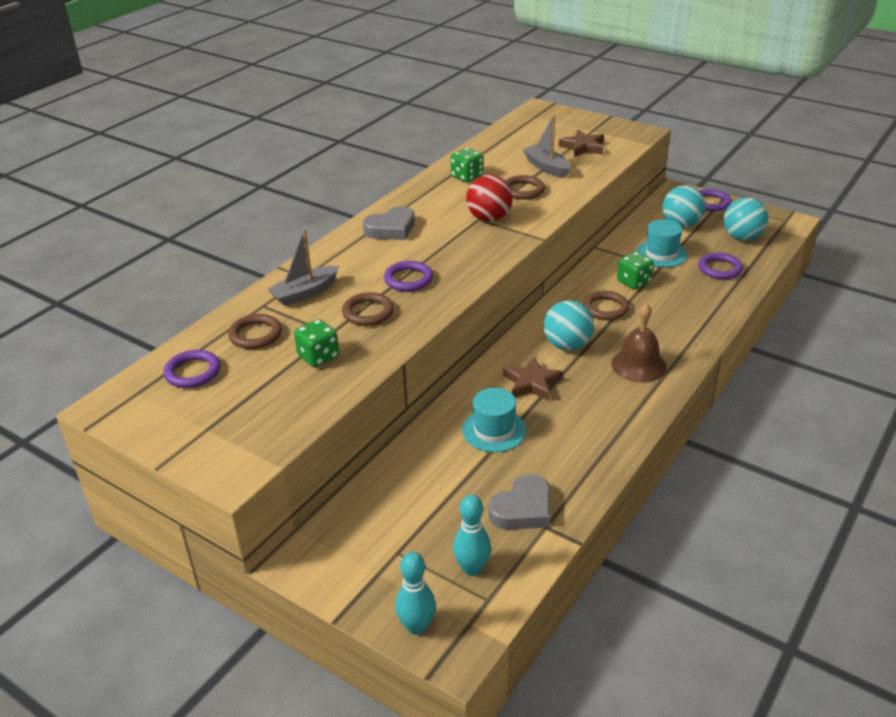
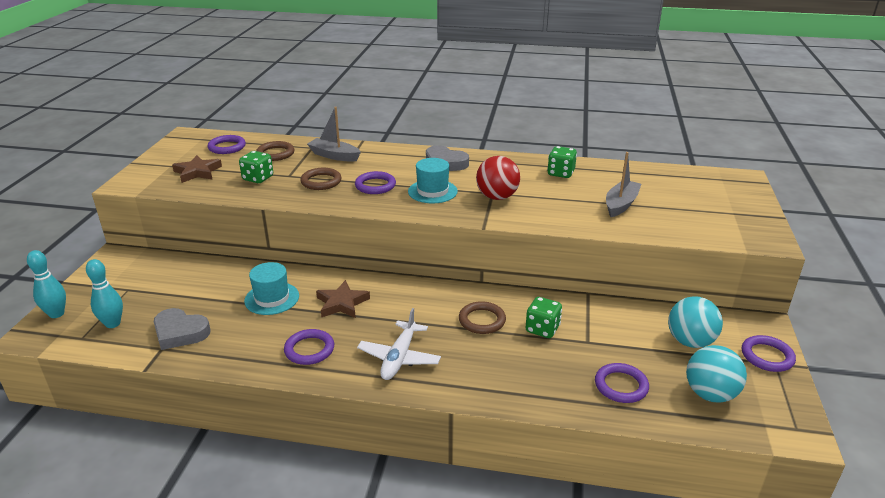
camera: 65 degrees right, 5 degrees down
(523, 190) = (563, 202): brown ring -> none
(567, 345) = (407, 310): turquoise ball -> none
(583, 147) = (687, 214): brown star -> brown star (197, 172)
(600, 417) = (309, 349): none -> purple ring
(638, 365) = (399, 358): brown bell -> white plane
(661, 254) = (614, 338): turquoise hat -> turquoise hat (432, 191)

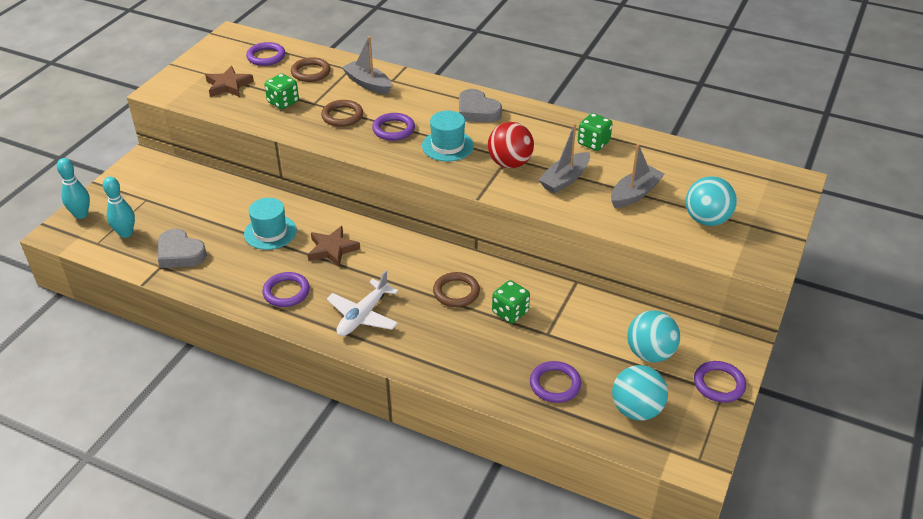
camera: 15 degrees right, 10 degrees up
(553, 202) = (565, 179): none -> grey boat
(695, 215) = (706, 220): none -> turquoise ball

